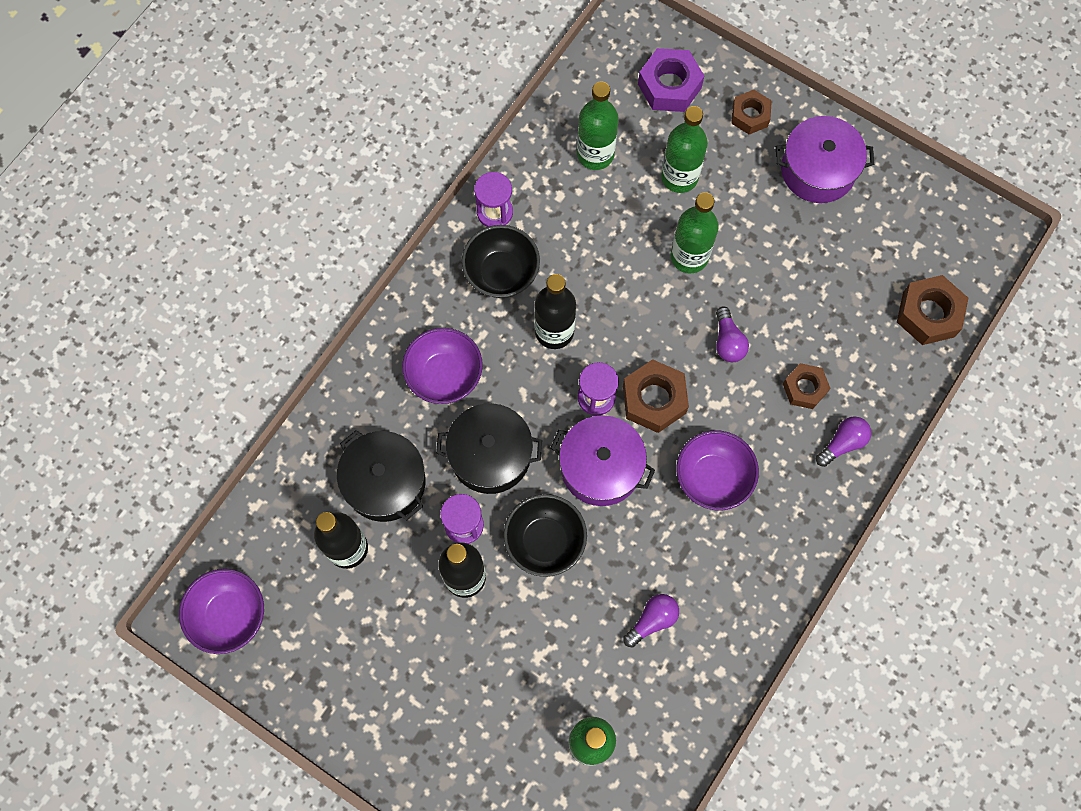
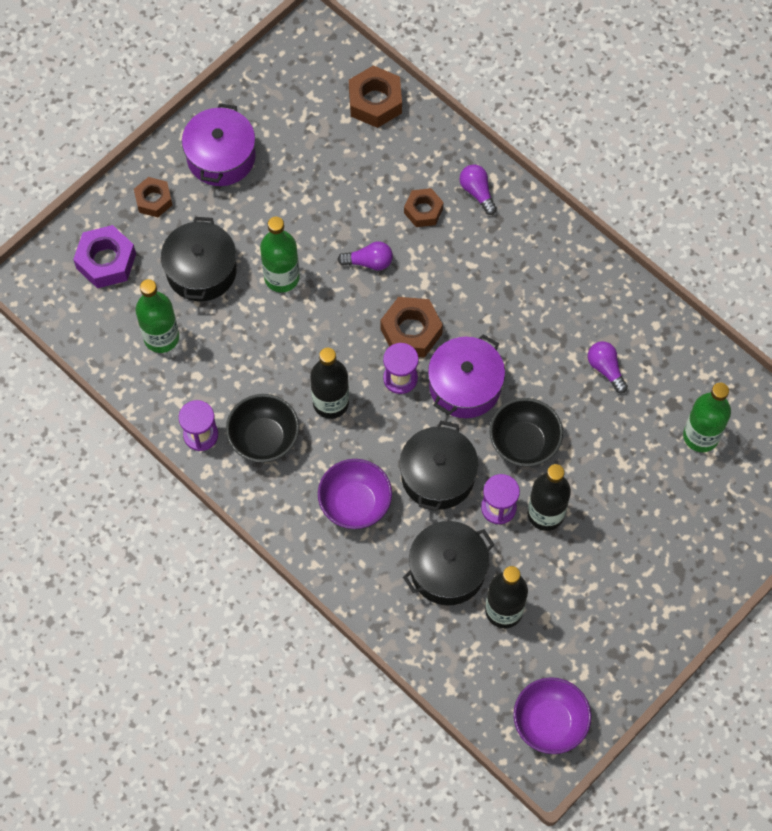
camera: 80 degrees left, 5 degrees down
(679, 177) = (201, 270): green bottle -> black pot
(713, 478) = (490, 298): purple bowl -> none

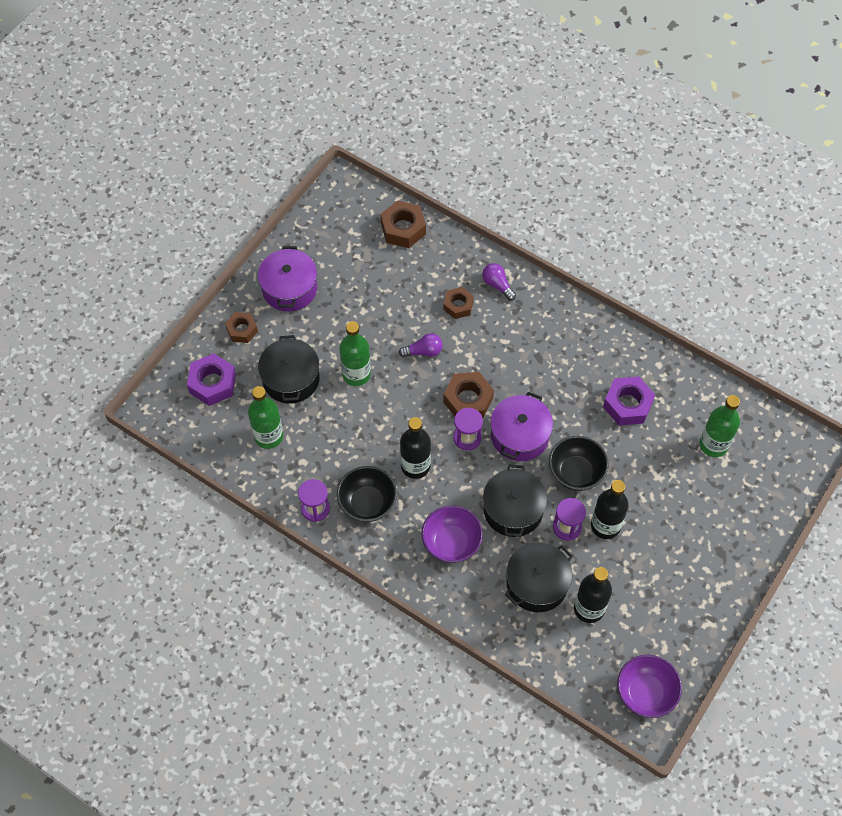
camera: 10 degrees left, 5 degrees down
(605, 369) = (627, 405): purple light bulb -> purple nut

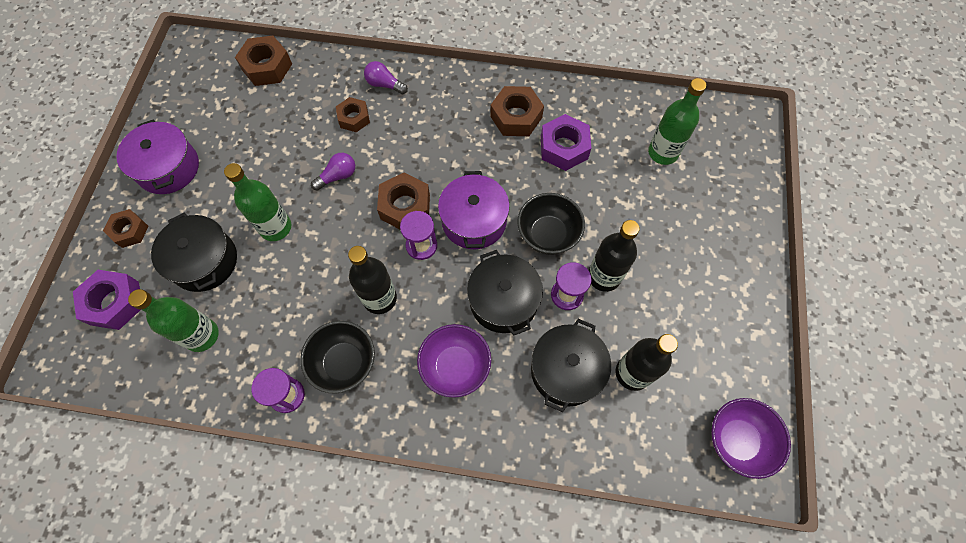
camera: 25 degrees left, 5 degrees up
(599, 360) = (516, 117): none -> brown nut

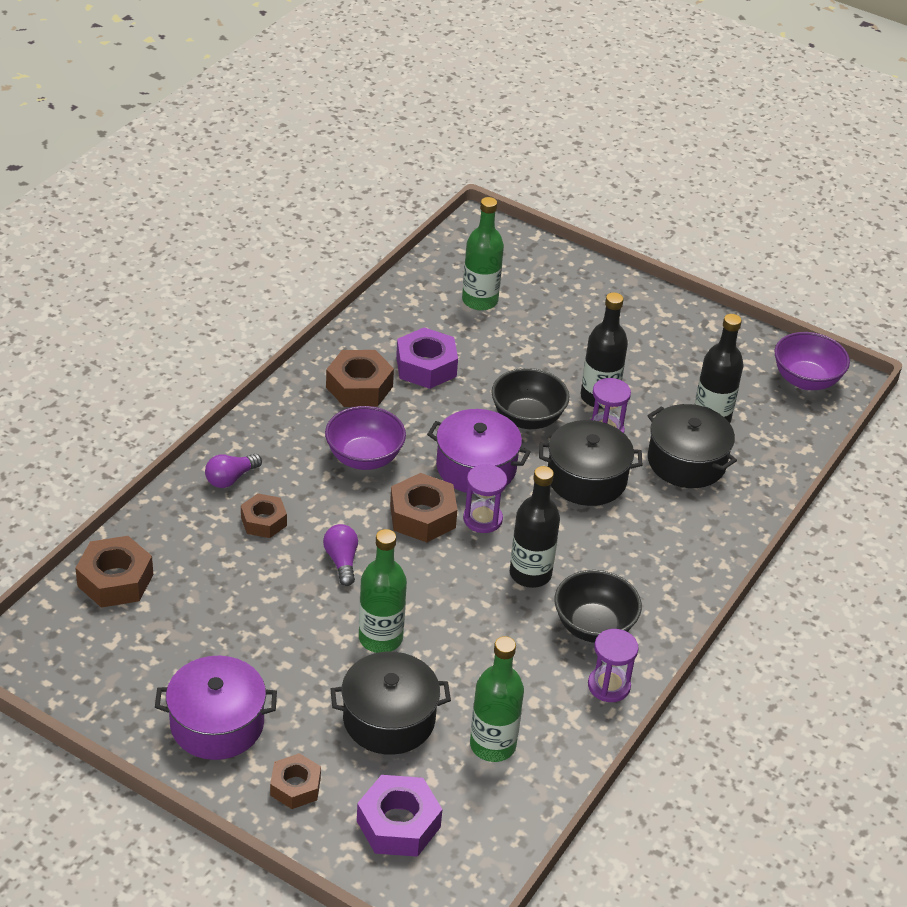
camera: 70 degrees left, 25 degrees down
(455, 366) = (642, 540): purple bowl -> purple bowl (364, 458)

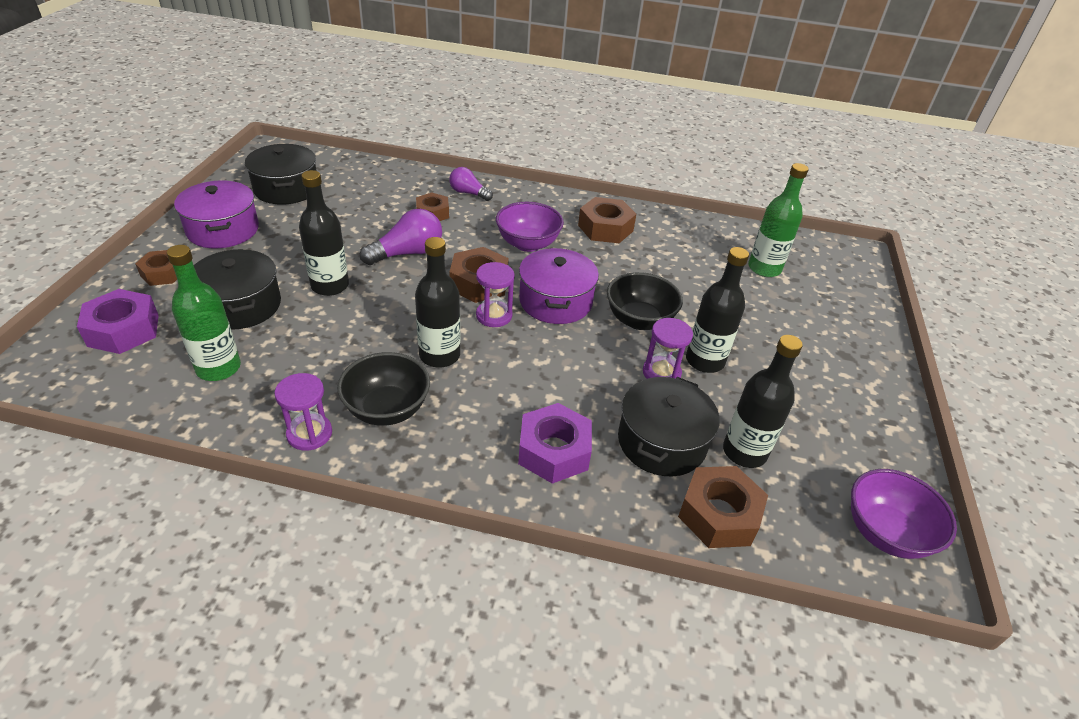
camera: 70 degrees right, 0 degrees up
(115, 580) = (348, 170): brown nut -> brown nut (719, 514)
(342, 561) = (407, 253): purple light bulb -> purple light bulb, size x1.56
(380, 638) = (330, 286): green bottle -> black bottle
(426, 366) = (656, 255): purple nut -> purple nut (554, 451)
(586, 478) = (586, 371): black pot -> black pot (286, 189)

